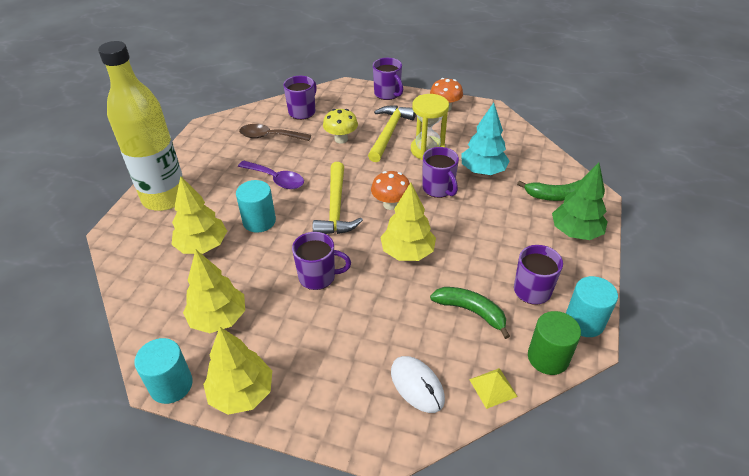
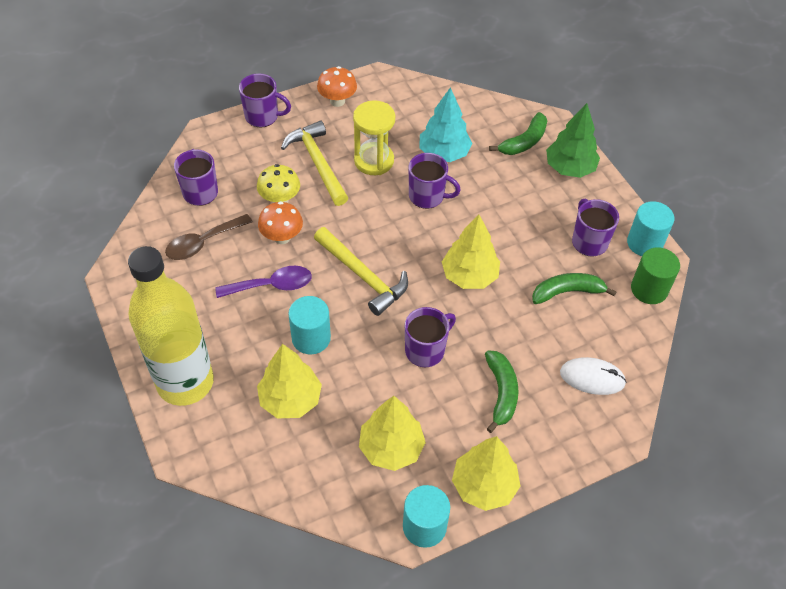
camera: 45 degrees left, 10 degrees up
(334, 342) = (501, 393): none -> green banana
(390, 204) = (405, 240): orange mushroom -> orange mushroom (282, 237)
(493, 387) = (639, 339): yellow pyramid -> none

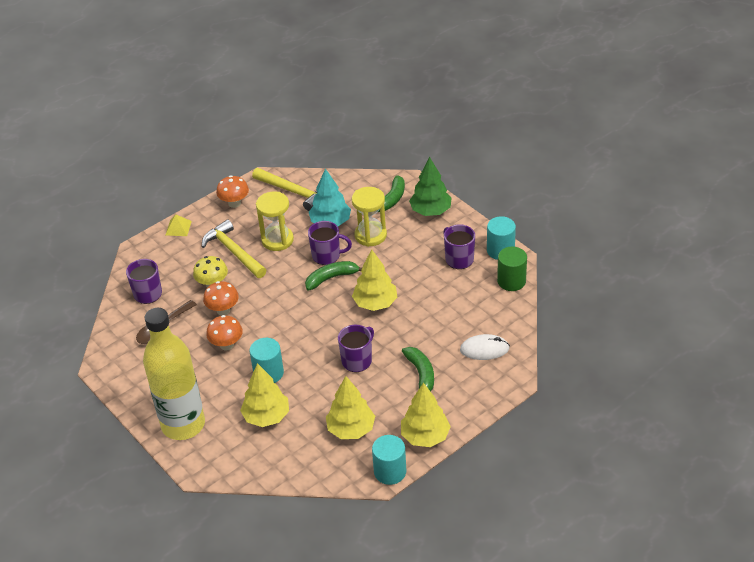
camera: 10 degrees left, 10 degrees down
(263, 116) = (178, 228): purple mug -> yellow pyramid
(272, 285) = (226, 345): purple spoon -> orange mushroom
(363, 276) = (294, 322): yellow hammer -> yellow hammer (293, 191)
(487, 182) = (370, 235): none -> yellow hourglass
(567, 292) = (451, 297): green banana -> green banana (331, 278)

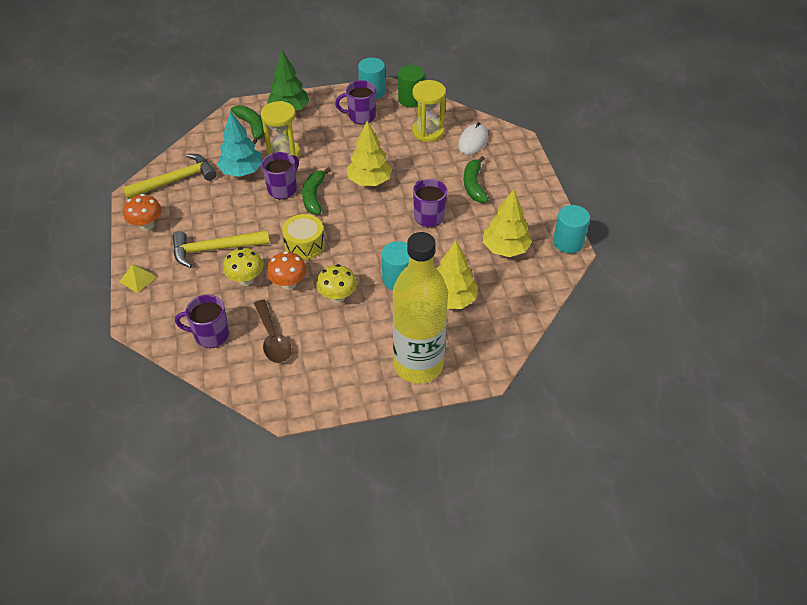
camera: 65 degrees left, 5 degrees up
(226, 345) = (337, 297): orange mushroom -> yellow mushroom
(271, 299) = (304, 245): none -> yellow drum
(277, 240) = (230, 213): yellow hourglass -> yellow hourglass (428, 132)
(421, 375) = (474, 185): green banana -> green banana turned 105 degrees counterclockwise
(425, 436) = (543, 208): yellow tree -> none

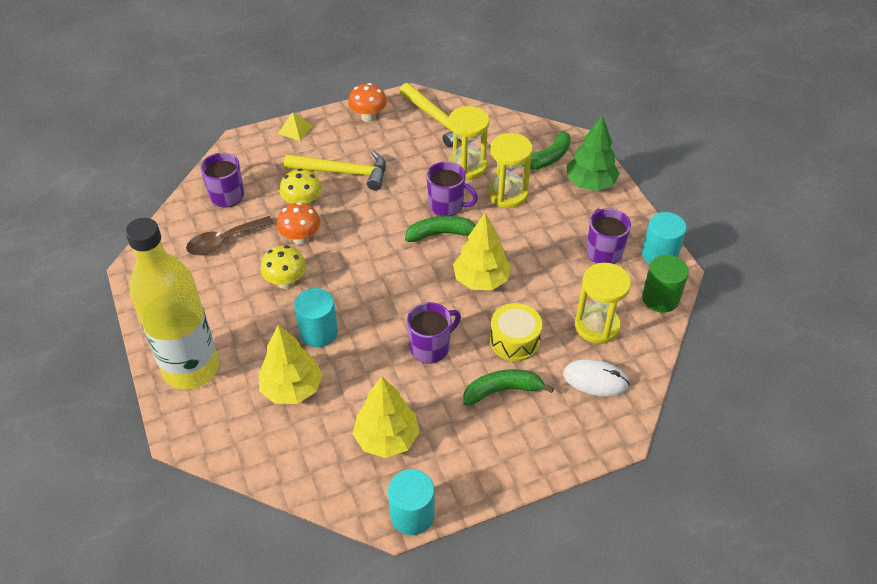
camera: 80 degrees right, 0 degrees up
(215, 249) = (343, 172): yellow hammer -> yellow hammer turned 120 degrees clockwise
(242, 171) = (467, 167): turquoise tree -> yellow hourglass
(304, 245) = (361, 240): yellow drum -> yellow drum (514, 341)

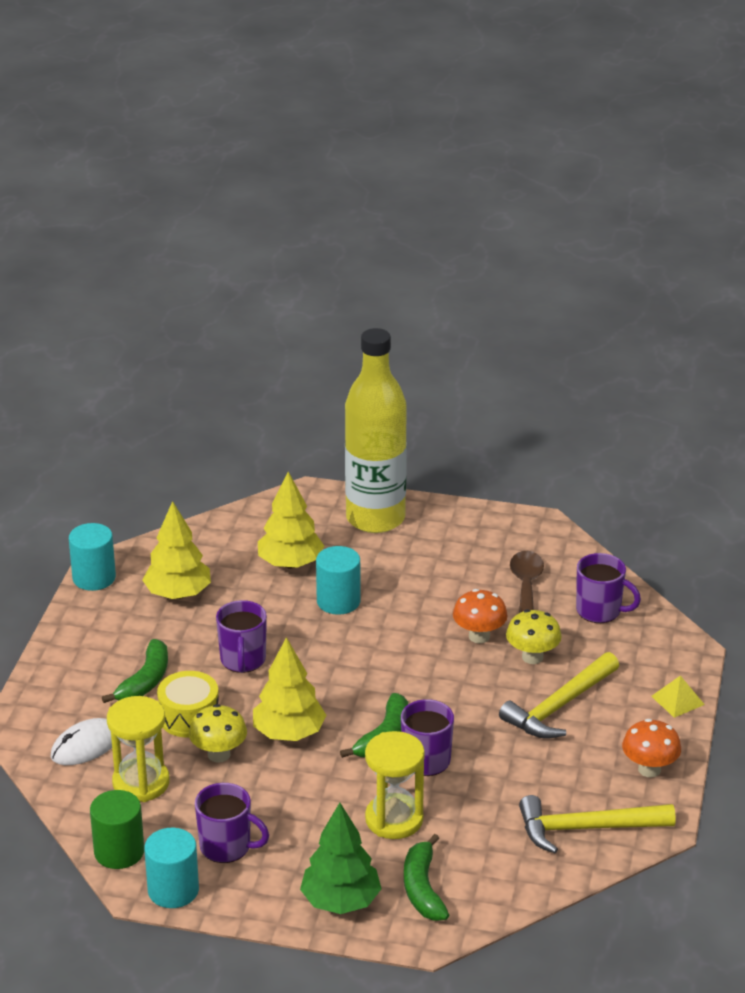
camera: 125 degrees right, 15 degrees down
(286, 282) = (425, 605): yellow mushroom -> yellow mushroom (219, 754)
(467, 167) = (475, 810): yellow hourglass -> none

